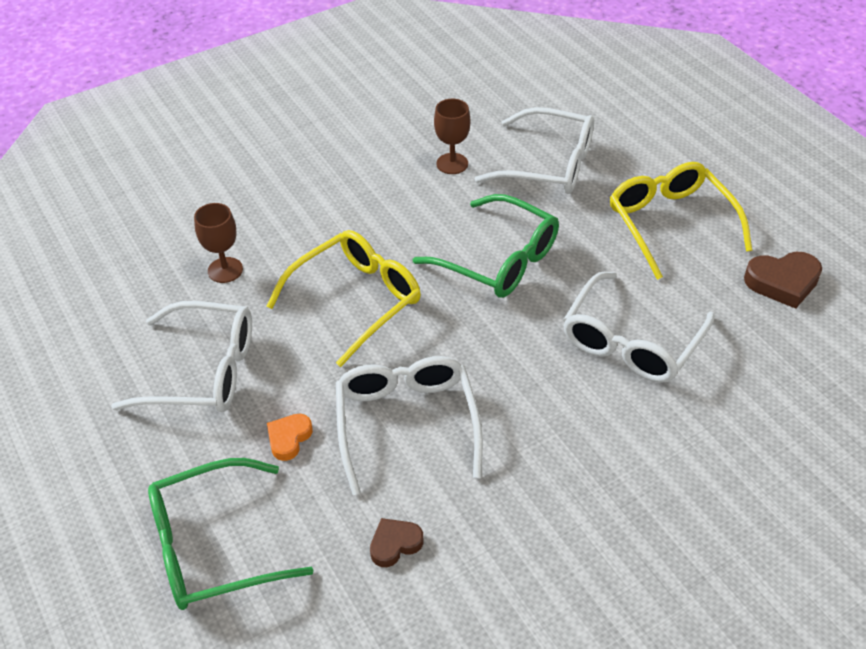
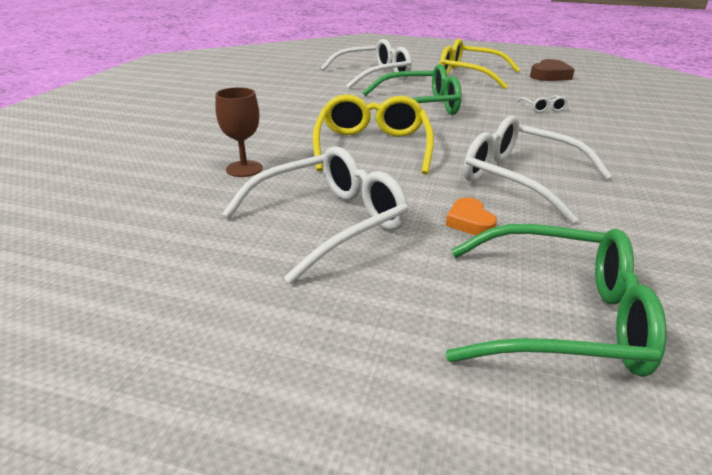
camera: 45 degrees left, 15 degrees down
(212, 547) = (559, 316): green glasses -> green glasses turned 105 degrees counterclockwise
(395, 544) = (647, 231): brown heart -> none
(452, 164) = (320, 87): brown goblet -> none
(631, 342) = (542, 108): white glasses -> white glasses, size x0.43

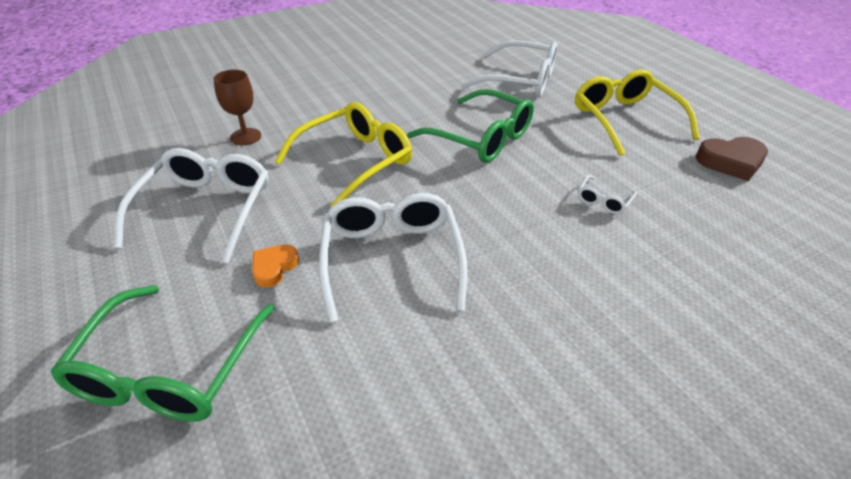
camera: 45 degrees right, 10 degrees up
(329, 222) = (206, 209): white glasses -> white glasses turned 90 degrees counterclockwise
(559, 316) = (169, 370): green glasses -> green glasses turned 45 degrees clockwise

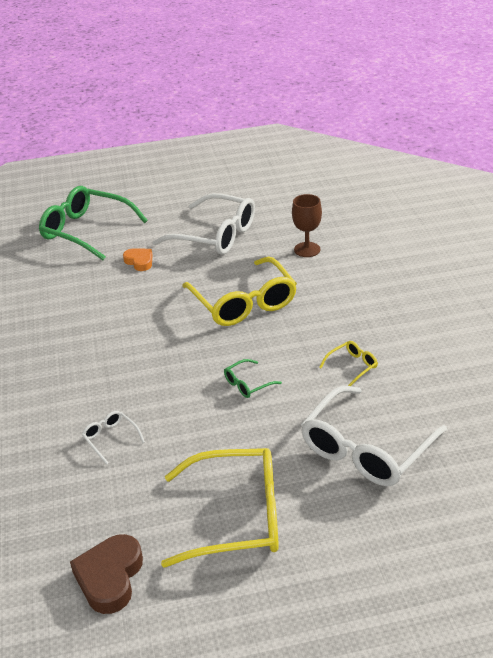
camera: 110 degrees right, 5 degrees down
(391, 258) = (117, 308): white glasses -> none
(432, 94) = (352, 366): none -> yellow glasses
(481, 138) = (247, 384): green glasses -> green glasses, size x0.43

